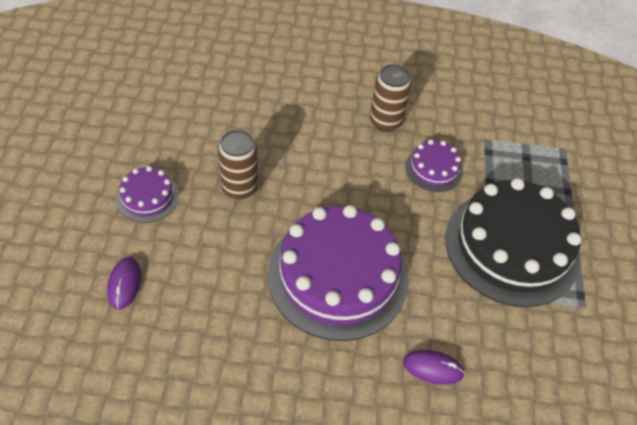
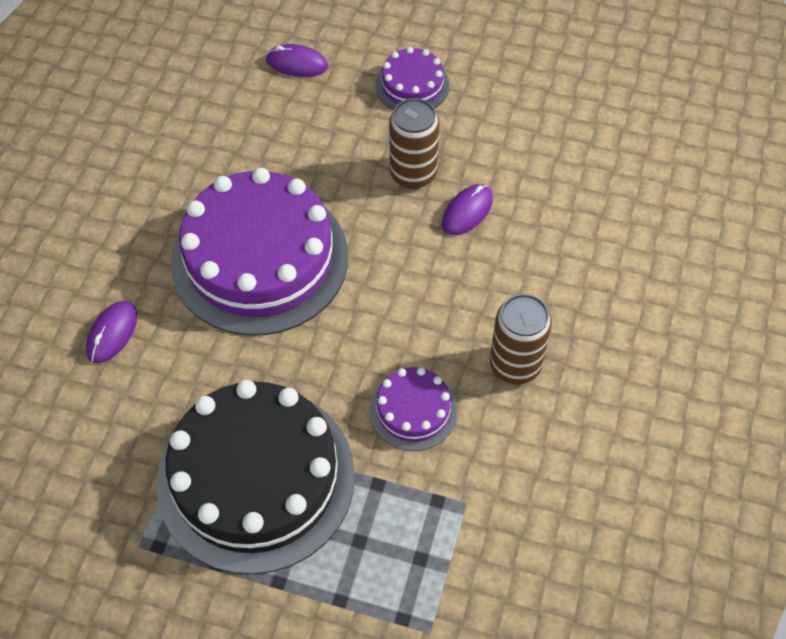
camera: 105 degrees right, 5 degrees up
(270, 153) = (467, 212): none -> purple mouse

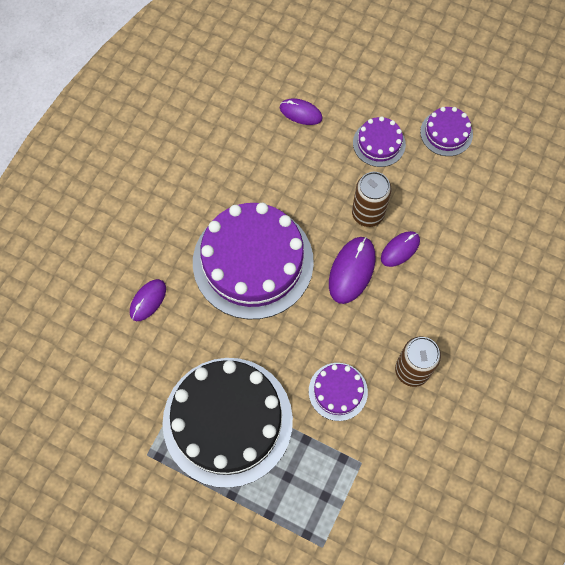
camera: 10 degrees right, 10 degrees up
(404, 249) = (352, 271): none -> purple mouse
(502, 60) = (446, 133): none -> purple cake

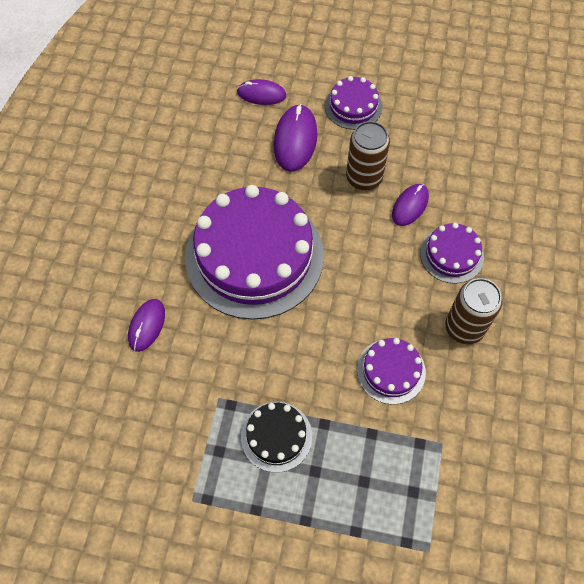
camera: 15 degrees left, 5 degrees down
(227, 421) = (276, 436): black cake -> black cake, size x0.46
(352, 271) = (365, 239): purple mouse -> purple mouse (295, 140)
(446, 133) = (419, 81): purple cake -> purple cake (451, 254)

